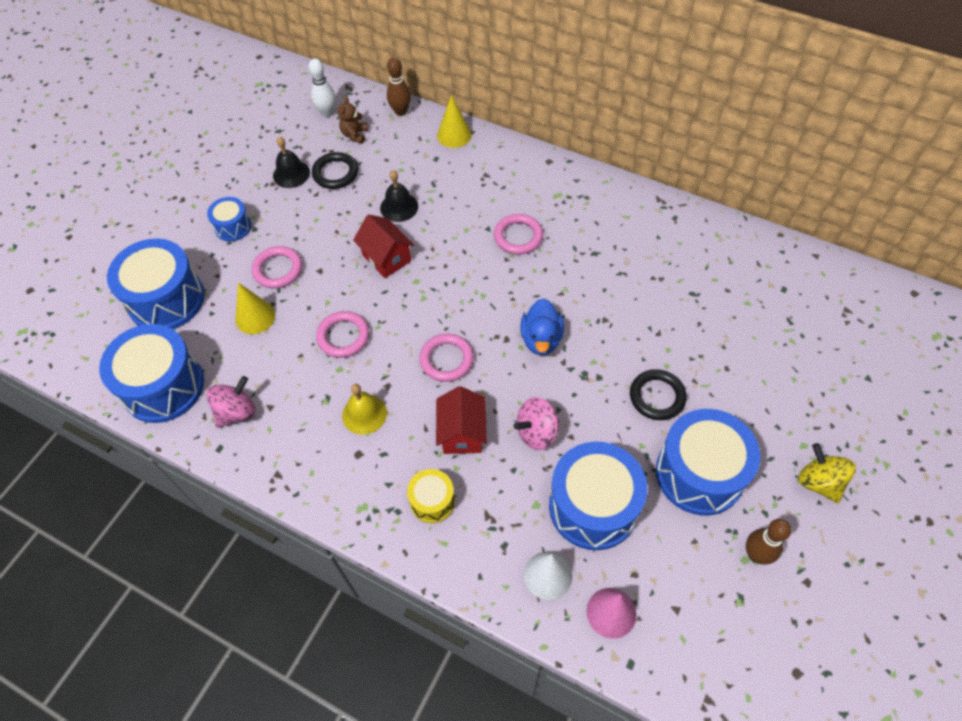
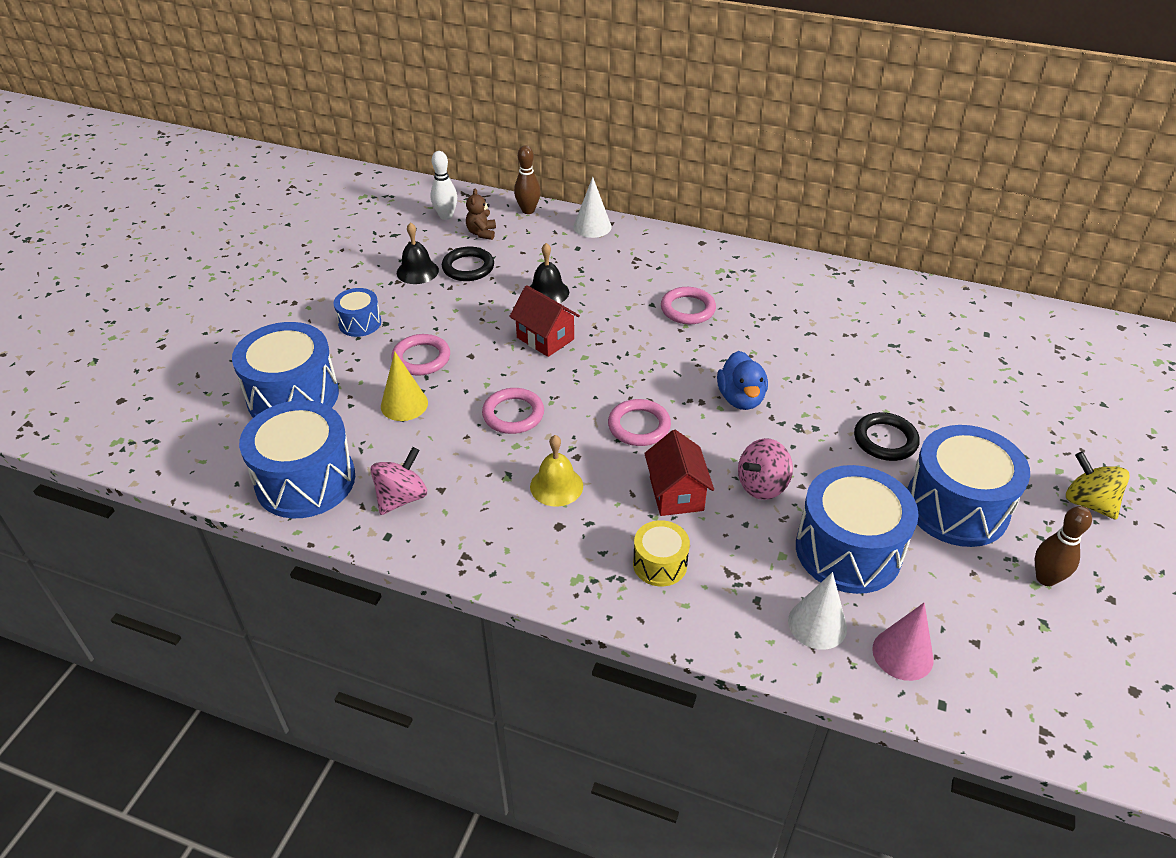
camera: 10 degrees left, 15 degrees down
(454, 135) = (592, 227): yellow cone -> white cone

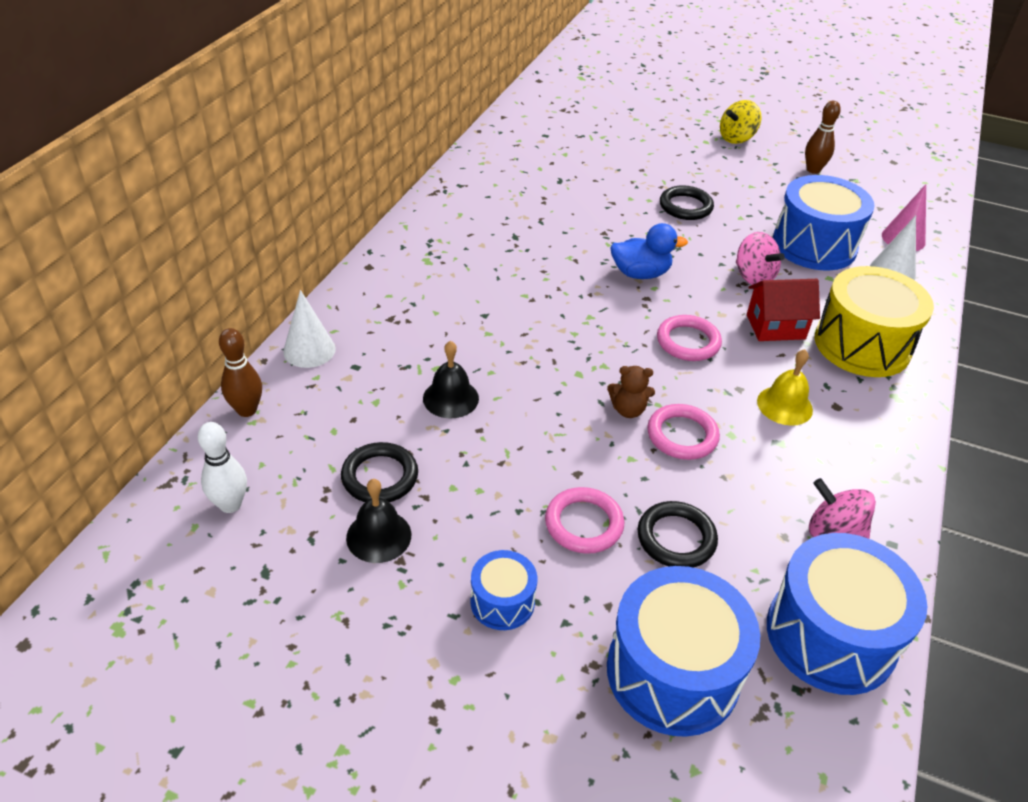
camera: 90 degrees left, 0 degrees up
(404, 404) = (676, 538): yellow cone -> black ring
(481, 233) = (293, 461): brown teddy bear -> brown teddy bear (628, 410)
(545, 338) = (545, 404): red house -> none
(660, 564) = (862, 345): yellow drum -> yellow drum, size x1.95
(687, 309) = (496, 290): pink ring -> none
(956, 507) = (754, 190): blue drum -> none

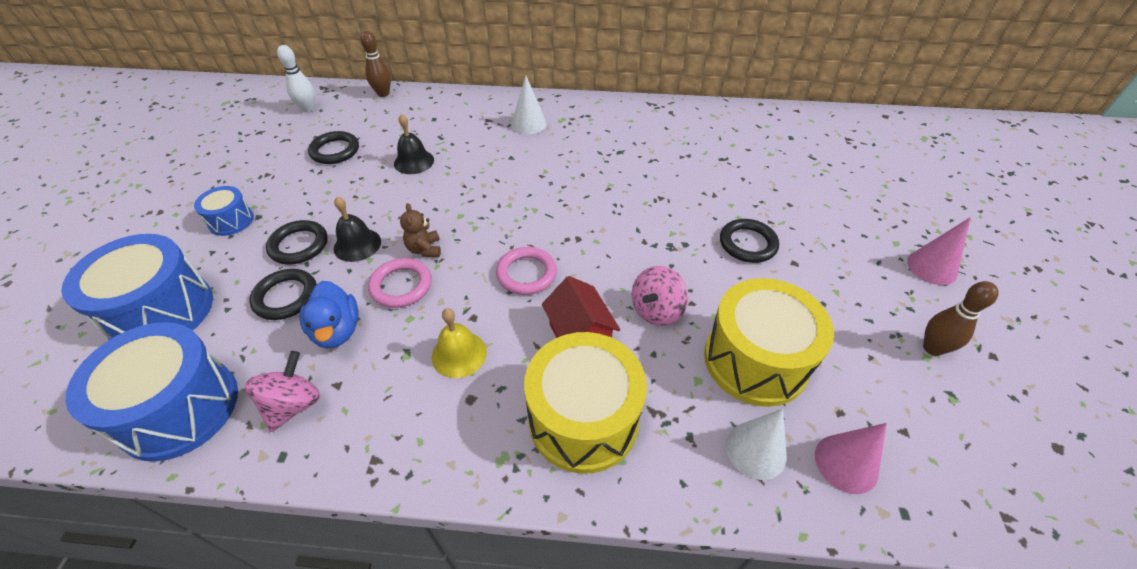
camera: 75 degrees right, 5 degrees up
(309, 350) = (443, 99): white cone -> white cone (529, 124)
(379, 536) = (286, 162): black bell -> black bell (357, 244)
(584, 524) = (299, 245): pink ring -> black ring
(640, 273) = (612, 229): blue duck -> blue duck (337, 330)
(736, 138) = (932, 267): yellow spinning top -> pink cone
(814, 245) = (755, 360): blue drum -> yellow drum

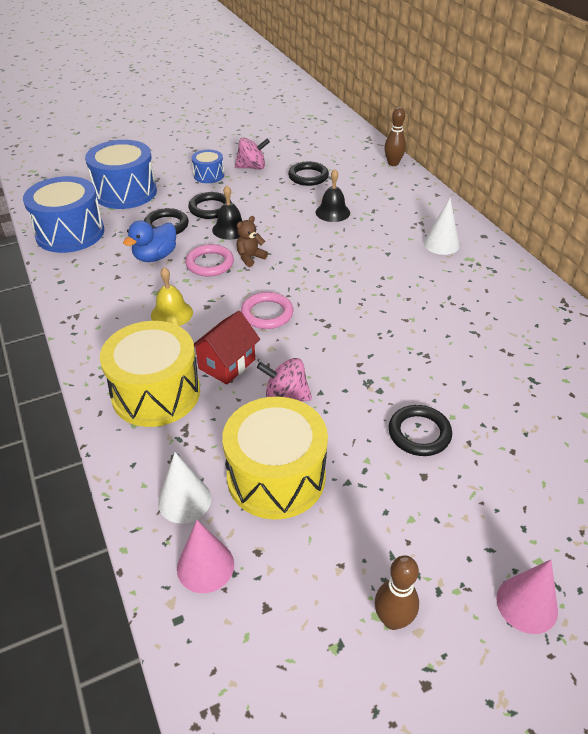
camera: 60 degrees right, 5 degrees down
(294, 405) = (94, 268): pink spinning top -> pink spinning top (252, 167)
(308, 109) = (339, 145): white bowling pin -> none

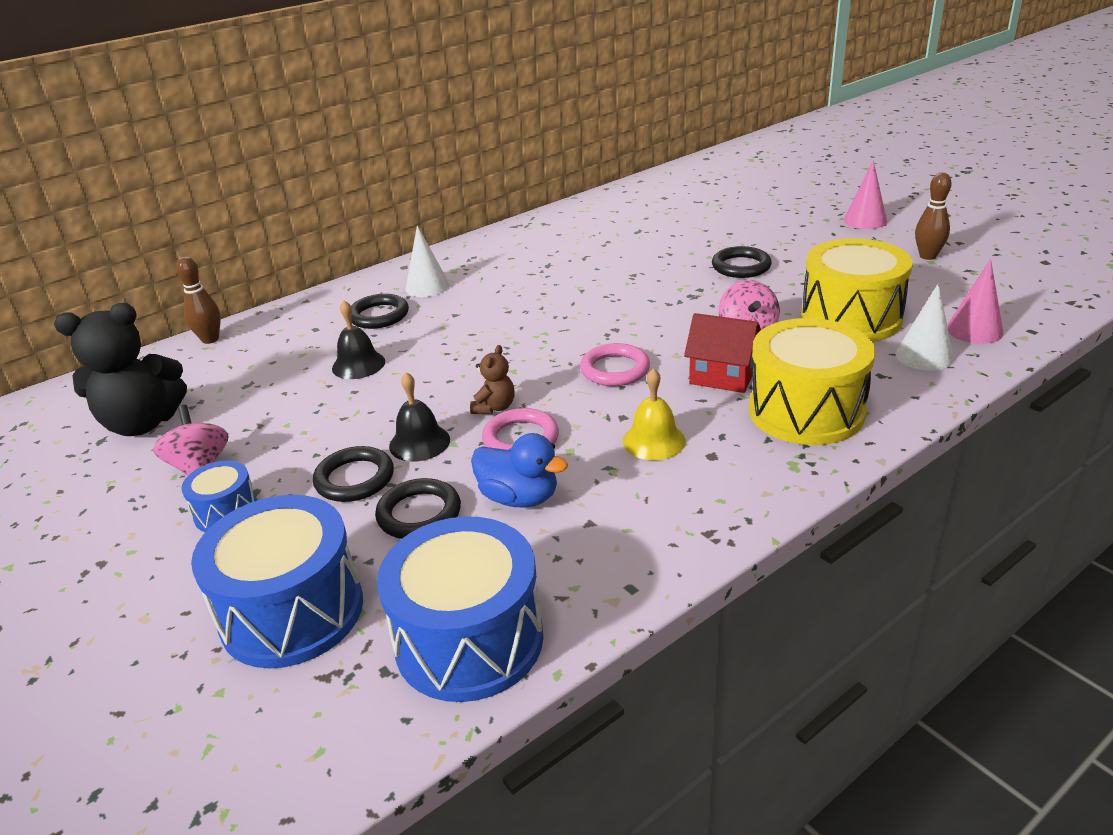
camera: 100 degrees left, 10 degrees down
(250, 258) = (494, 407): brown teddy bear -> brown teddy bear turned 105 degrees counterclockwise
(304, 150) = (143, 424): none -> black teddy bear
(308, 176) = (244, 403): black ring -> black ring (379, 315)

